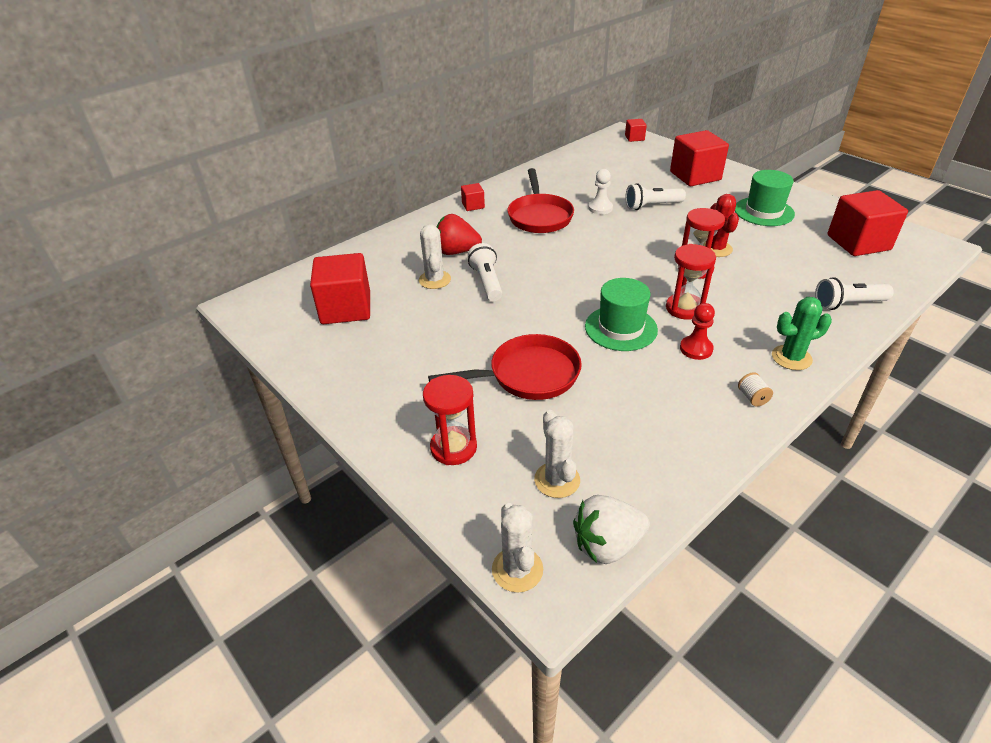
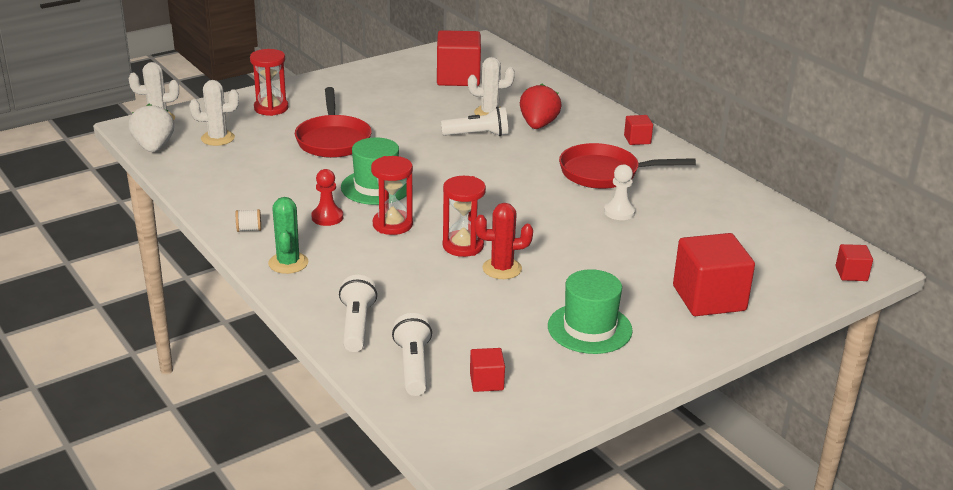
camera: 95 degrees right, 10 degrees down
(652, 206) = (619, 247): white flashlight -> white flashlight (413, 366)
(858, 242) = (486, 382): red cube -> red cube, size x0.48

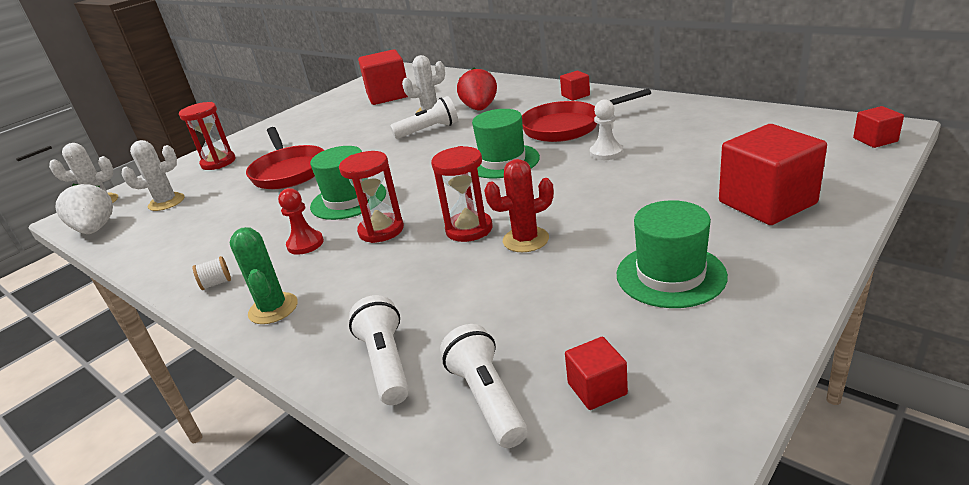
camera: 10 degrees left, 0 degrees up
(525, 191) = (502, 161): none -> green hat

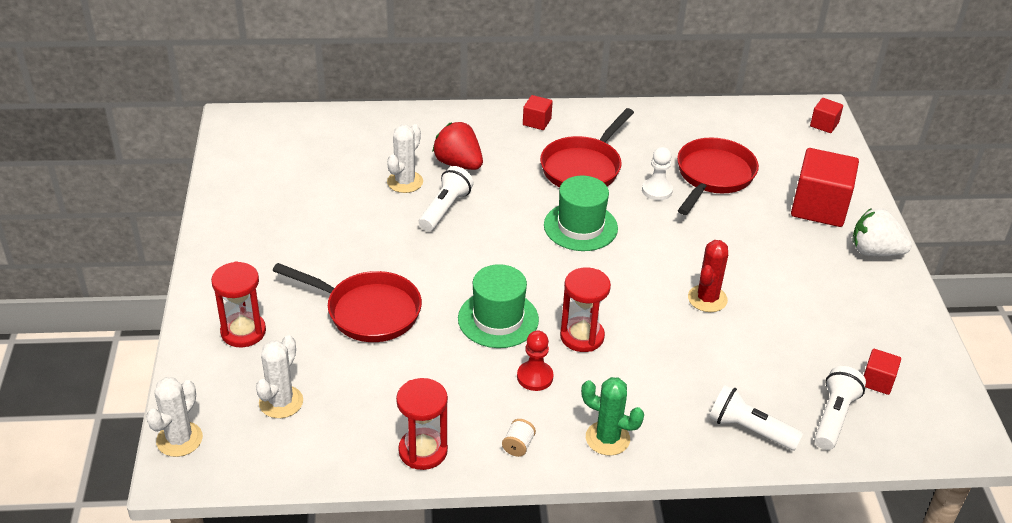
camera: 50 degrees left, 10 degrees up
(96, 229) = (254, 466): white strawberry -> white strawberry (875, 252)
(388, 95) = (305, 169): red cube -> none
(469, 229) = (652, 306): red hourglass -> red hourglass (423, 451)
(487, 398) = (834, 417): white flashlight -> white flashlight turned 90 degrees clockwise
(670, 275) = (828, 289): green hat -> none
(678, 154) = (713, 176): none -> red pan

